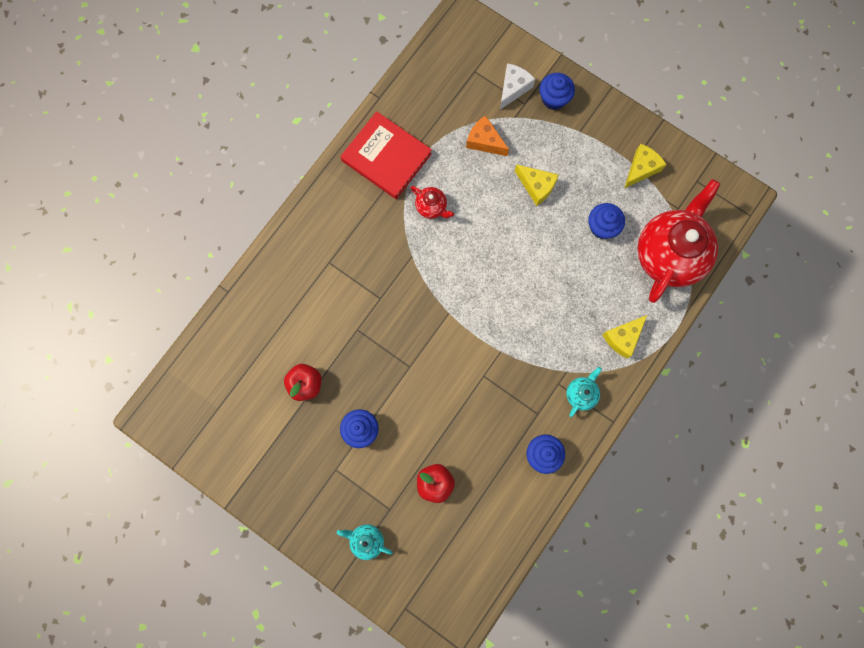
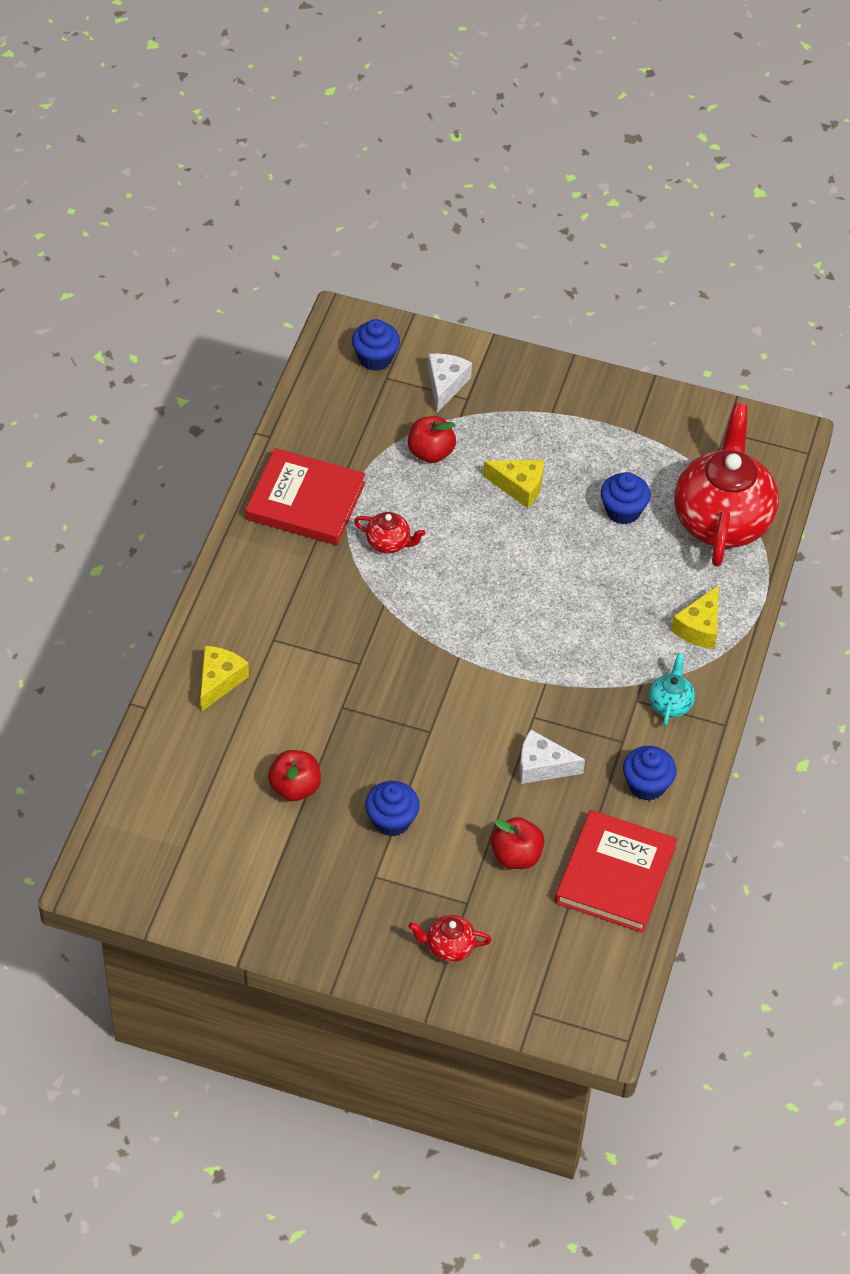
camera: 20 degrees left, 25 degrees down
(366, 540) = (449, 947): turquoise teapot -> red teapot
(476, 417) = (542, 766): none -> white cheese
(484, 141) = (430, 452): orange cheese -> red apple
(497, 518) = (615, 874): none -> red book
(554, 98) = (503, 384): blue cupcake -> blue cupcake (375, 358)
(641, 169) = (648, 435): yellow cheese -> yellow cheese (219, 681)

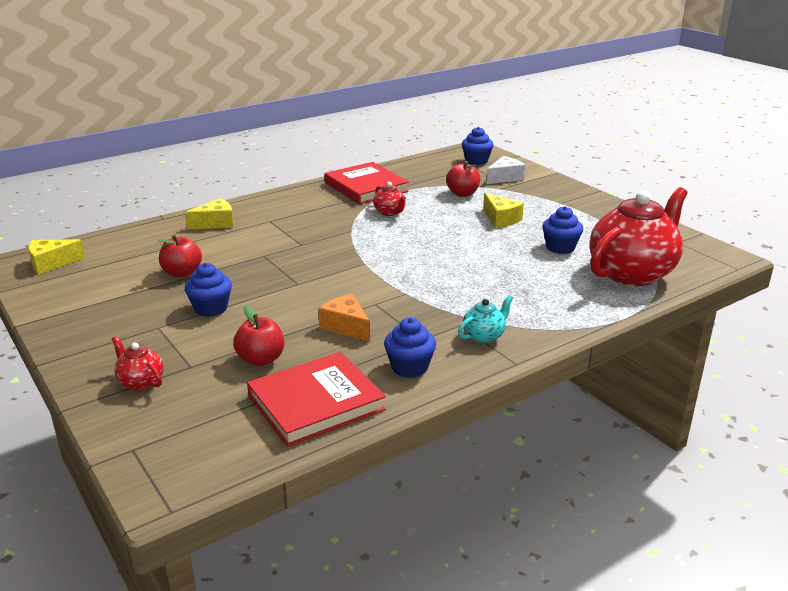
camera: 40 degrees right, 25 degrees down
(542, 766) = (346, 327): white cheese -> orange cheese
(699, 627) = (555, 311): yellow cheese -> yellow cheese (51, 263)

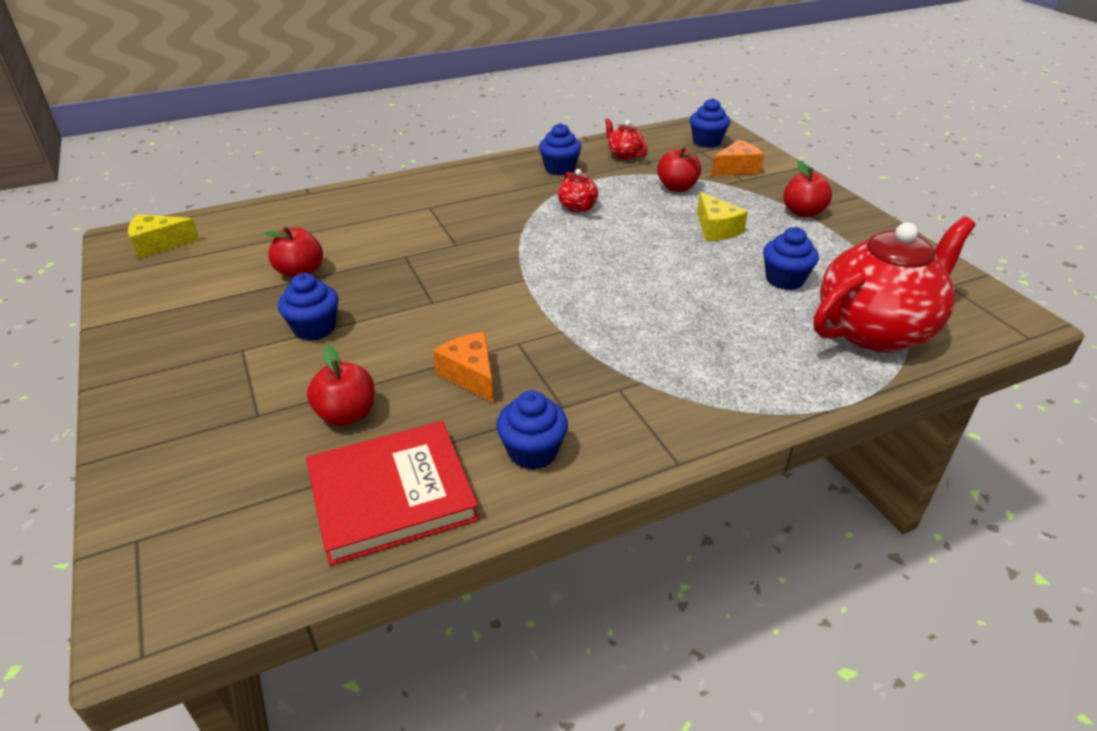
camera: 10 degrees right, 10 degrees up
(141, 382) = (189, 432): red teapot -> red teapot (624, 155)
(215, 223) = (365, 205): yellow cheese -> none
(366, 187) = (560, 169): red book -> blue cupcake
(484, 336) = (646, 412): turquoise teapot -> none
(505, 178) = (736, 169): white cheese -> orange cheese
(562, 203) = (803, 212): none -> red apple

